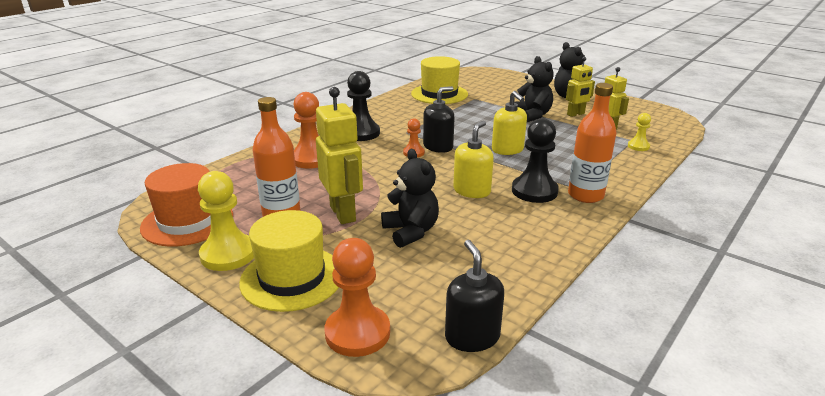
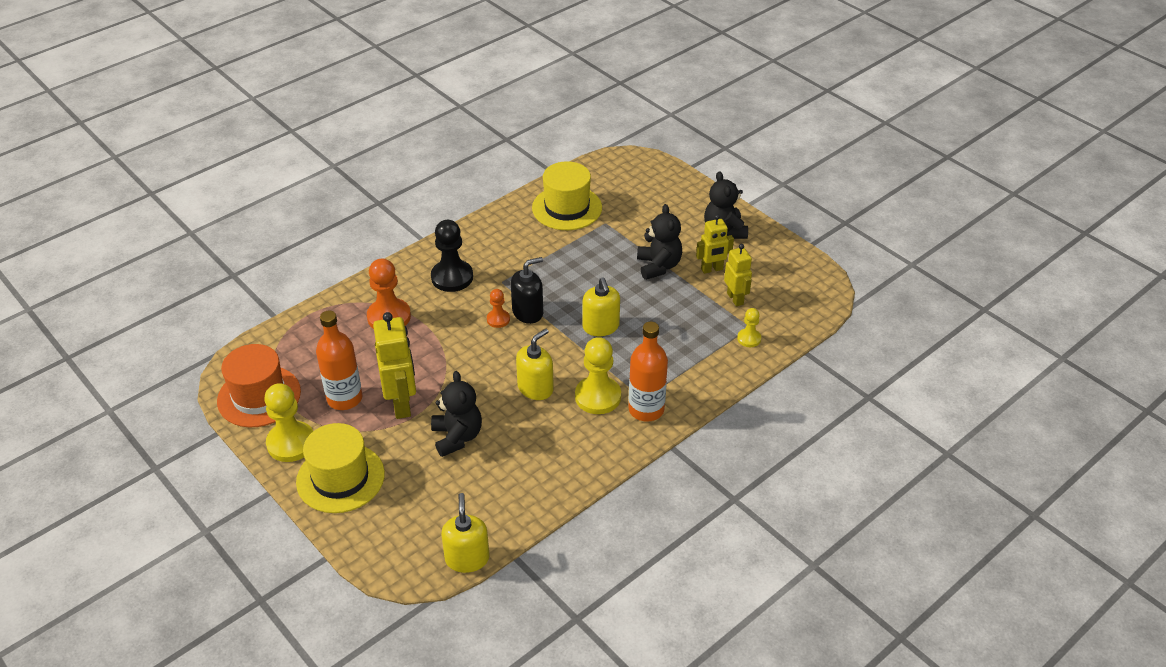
camera: 10 degrees right, 15 degrees up
(357, 333) = (380, 541): orange pawn -> none
(472, 337) = (467, 558): black soap dispenser -> yellow soap dispenser
(534, 191) = (598, 397): black pawn -> yellow pawn

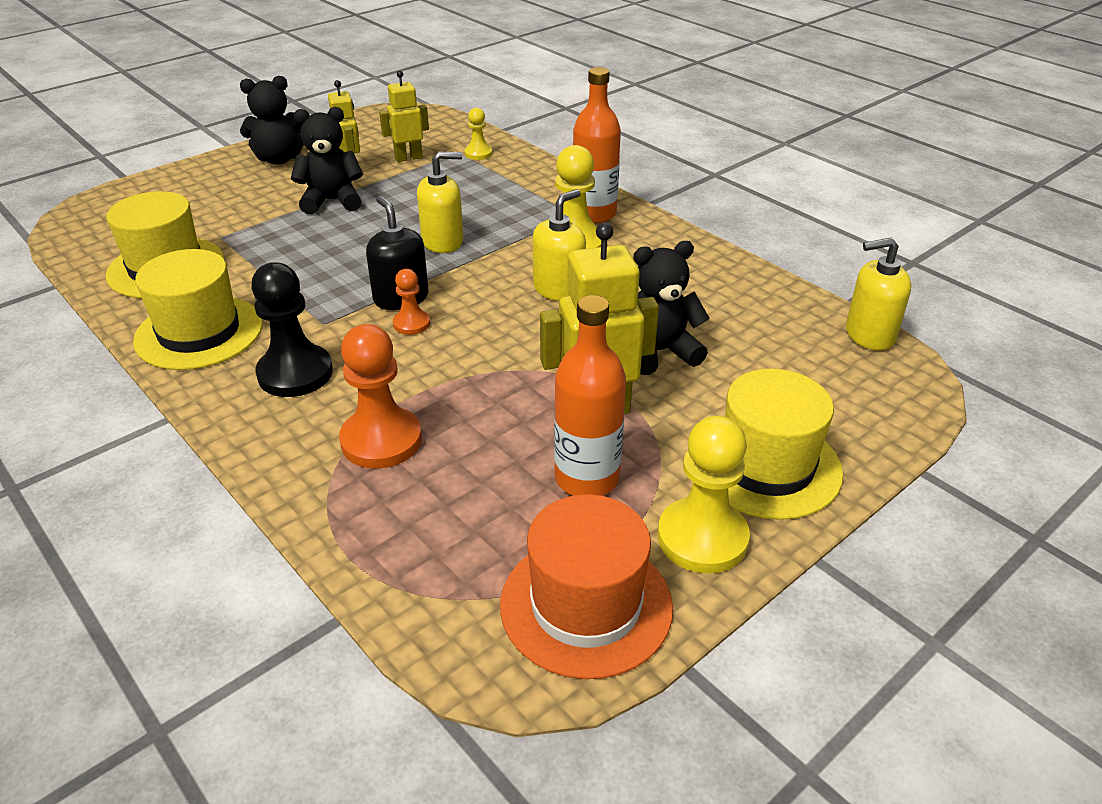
camera: 90 degrees left, 5 degrees down
(495, 234) = (199, 332): none -> yellow hat
(535, 388) = (559, 289): yellow soap dispenser -> yellow soap dispenser turned 90 degrees clockwise

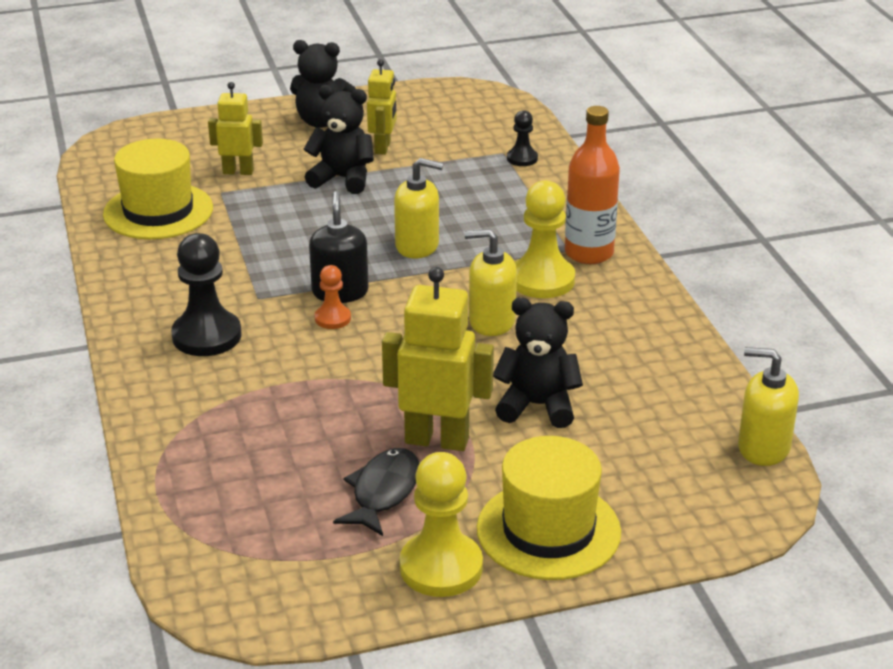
camera: 25 degrees right, 5 degrees down
(199, 332) = (151, 278): yellow hat -> none
(381, 440) = (239, 412): orange pawn -> none
(408, 158) = (448, 148): yellow robot -> yellow robot (238, 171)
(478, 153) = (522, 158): yellow pawn -> black pawn
(559, 289) = (491, 321): yellow soap dispenser -> yellow soap dispenser turned 150 degrees counterclockwise
(586, 605) = (307, 583): orange hat -> none
(587, 478) = (383, 492): orange bottle -> black fish

